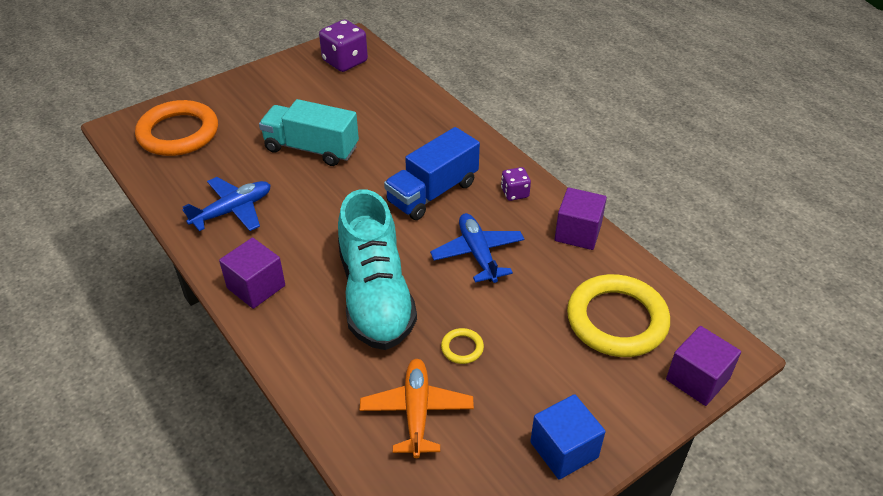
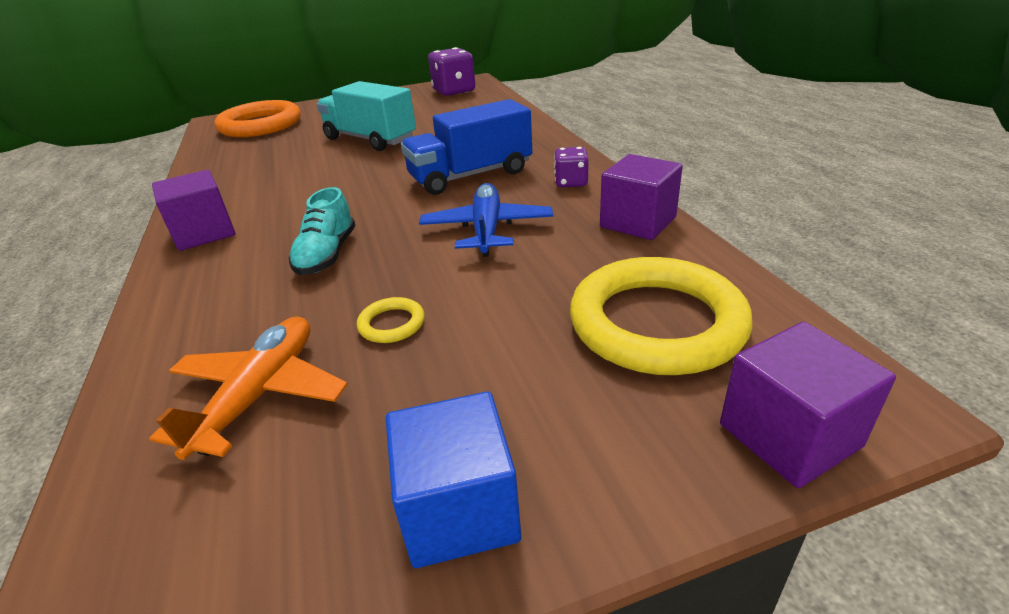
camera: 20 degrees right, 10 degrees down
(232, 210) = (249, 175): blue plane -> none
(375, 295) = (327, 255): turquoise shoe -> turquoise shoe, size x0.49

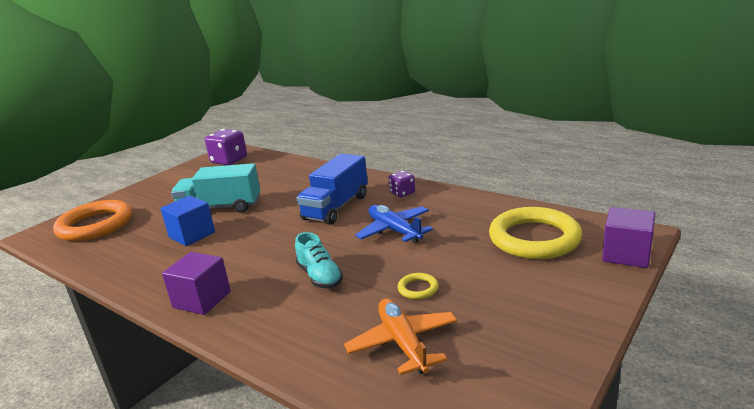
camera: 35 degrees left, 10 degrees down
(459, 509) = (557, 330): blue cube -> blue cube (192, 235)
(638, 222) = (466, 201): purple cube -> none

